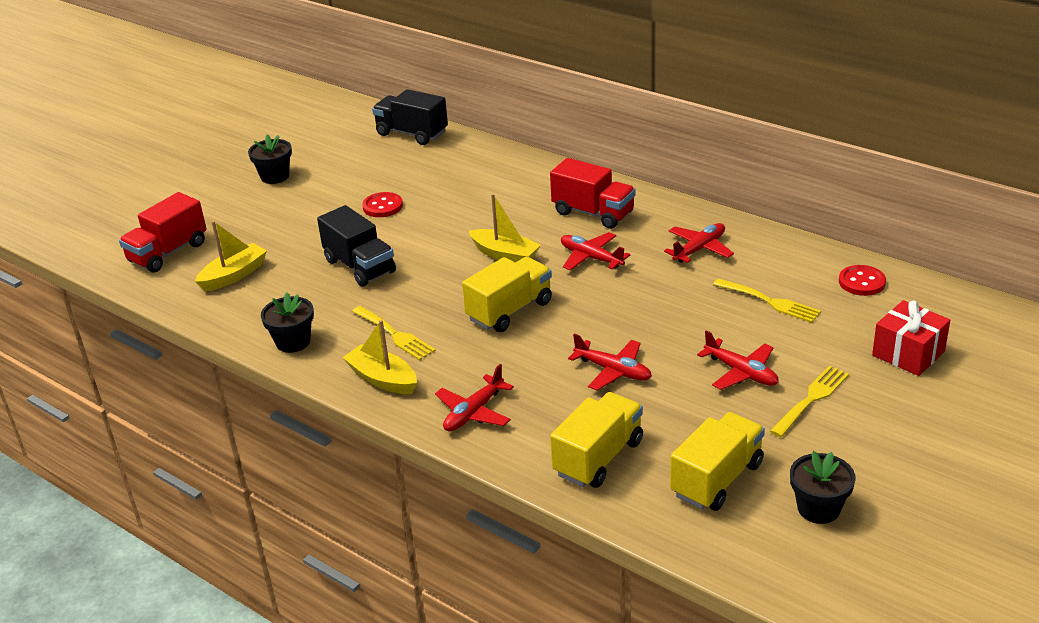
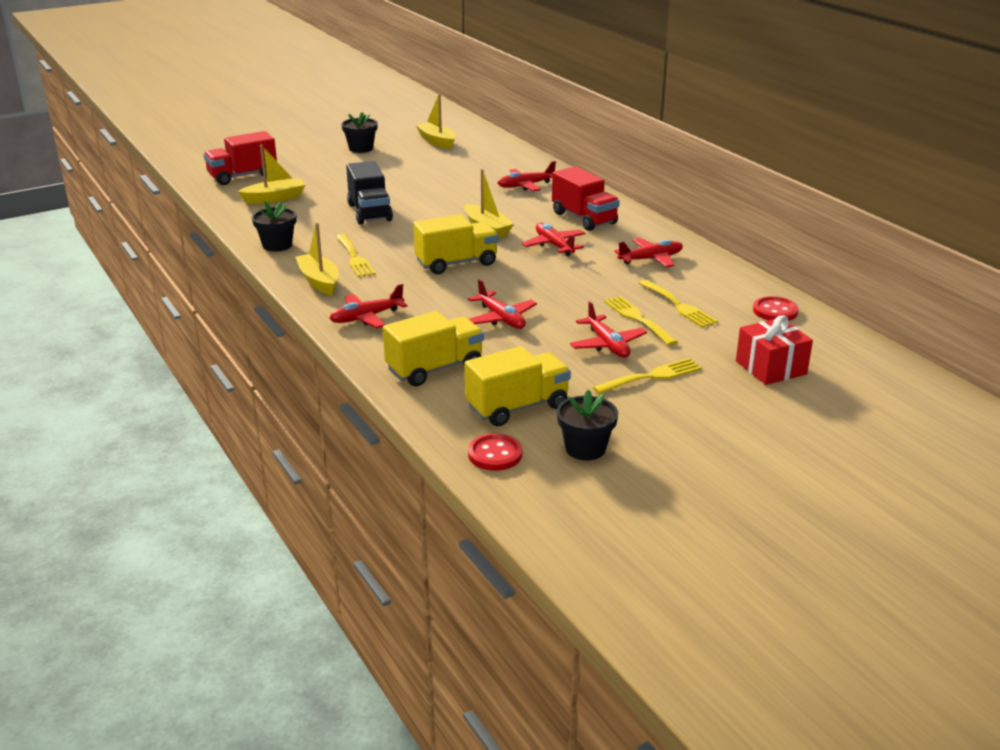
camera: 20 degrees right, 5 degrees down
(353, 145) = (437, 142): none -> yellow boat
(382, 206) = (422, 181): red button -> red button (495, 454)
(412, 133) = (488, 143): black truck -> none
(499, 184) = (525, 185): none -> red plane
(745, 330) = (637, 319): none -> yellow fork

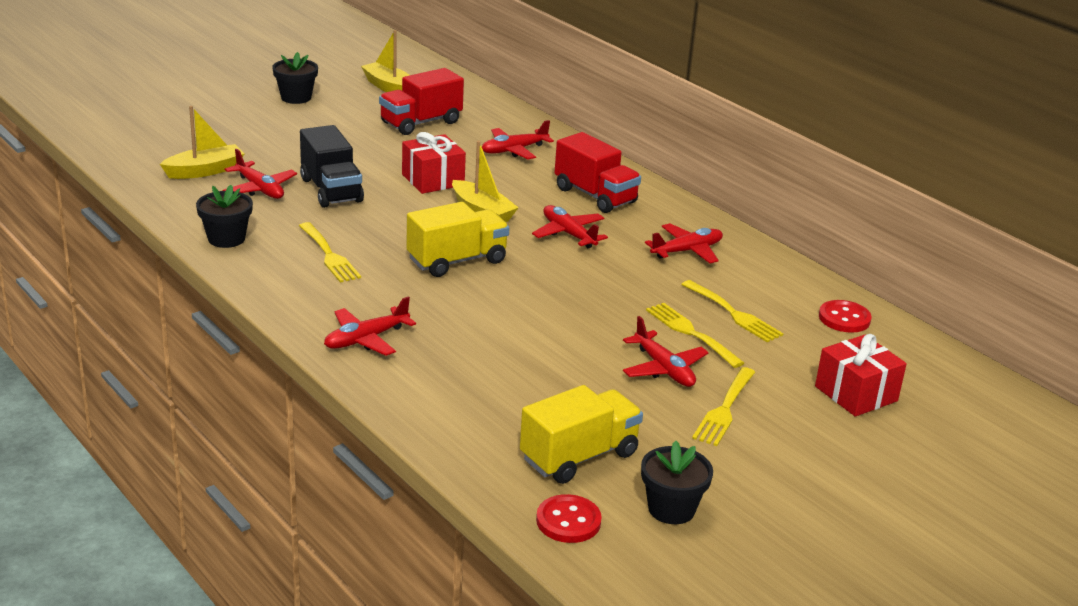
camera: 10 degrees left, 0 degrees up
(243, 176) = (154, 139): red truck -> red truck (421, 123)
(319, 281) = (294, 290): yellow boat -> none
(435, 368) = (467, 408): yellow truck -> none
(453, 206) = (433, 180): none -> red gift
(501, 318) = (530, 336): red plane -> red plane (260, 189)
(651, 376) = (724, 409): yellow fork -> yellow fork turned 150 degrees clockwise

